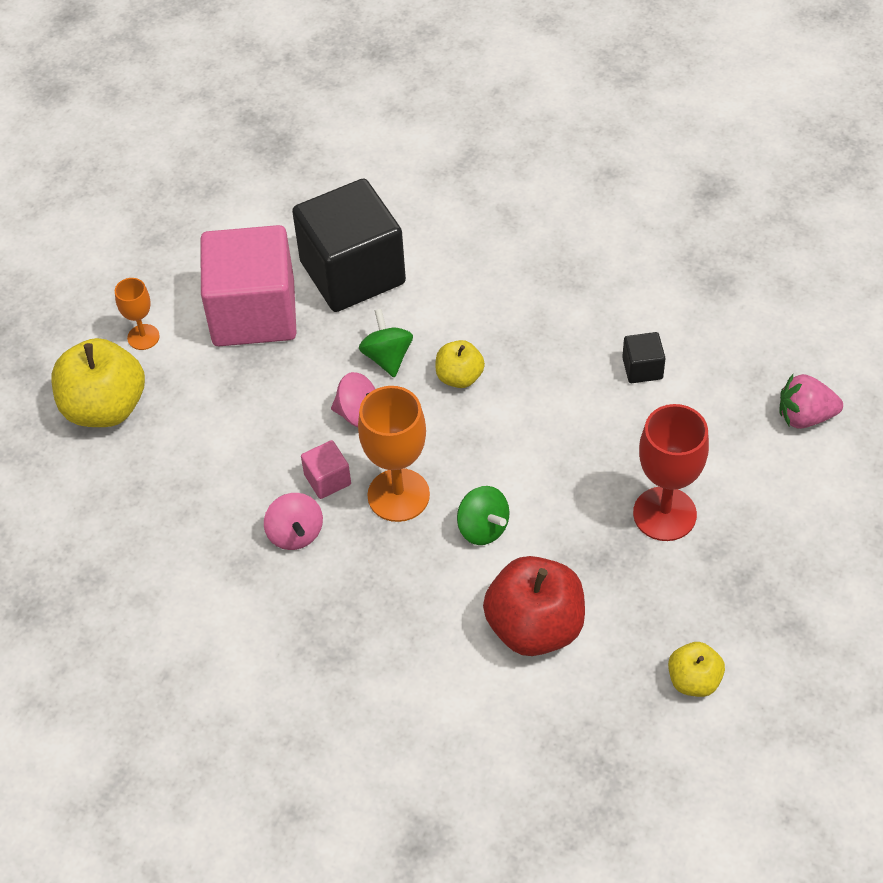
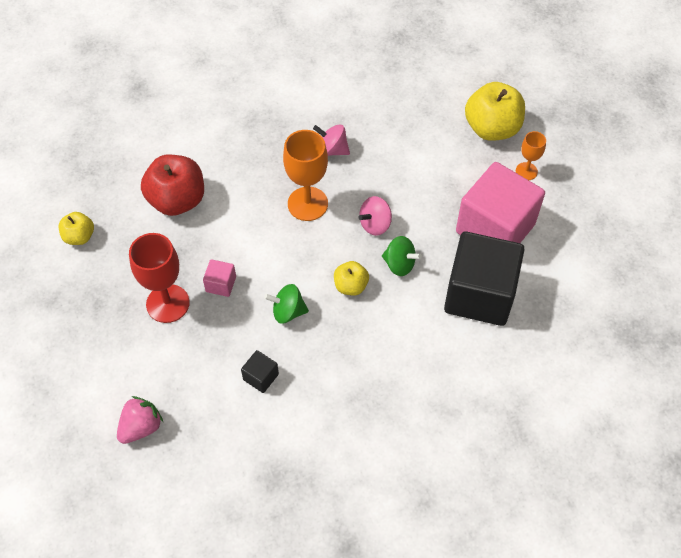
camera: 130 degrees right, 5 degrees up
(327, 479) = (349, 183): pink cube -> pink cube (221, 284)
(483, 528) = (250, 222): green spinning top -> green spinning top (288, 312)

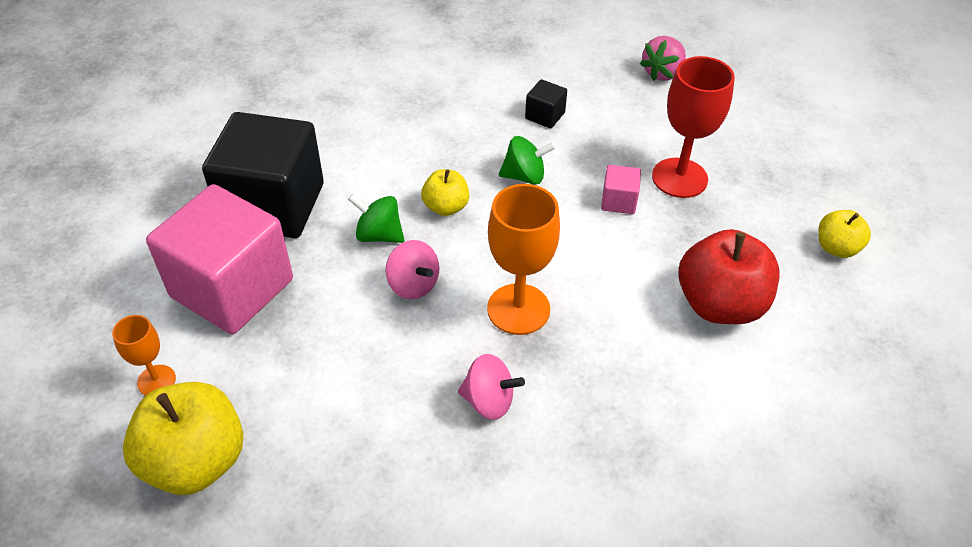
camera: 175 degrees right, 10 degrees down
(375, 224) = (413, 285): pink spinning top -> pink spinning top turned 90 degrees clockwise

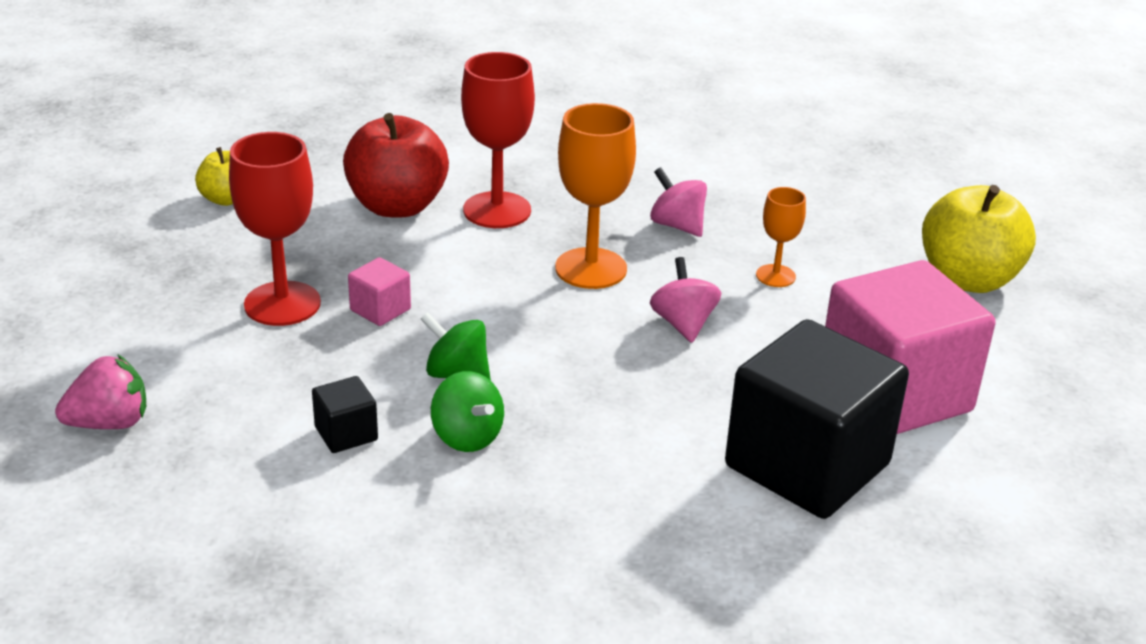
camera: 150 degrees left, 15 degrees down
(156, 381) = (999, 345): orange goblet -> orange goblet (775, 276)
(379, 235) = (689, 382): green spinning top -> green spinning top (467, 437)
(446, 207) = (585, 379): yellow apple -> none
(645, 340) = (497, 210): none -> red goblet

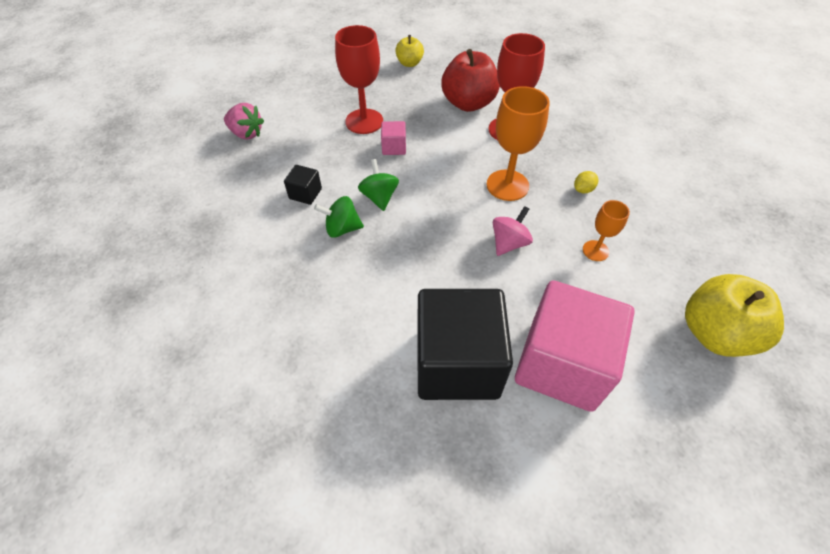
camera: 50 degrees right, 20 degrees up
(467, 437) = (342, 228): green spinning top -> green spinning top turned 75 degrees clockwise
(677, 225) = (583, 189): pink spinning top -> yellow lemon

